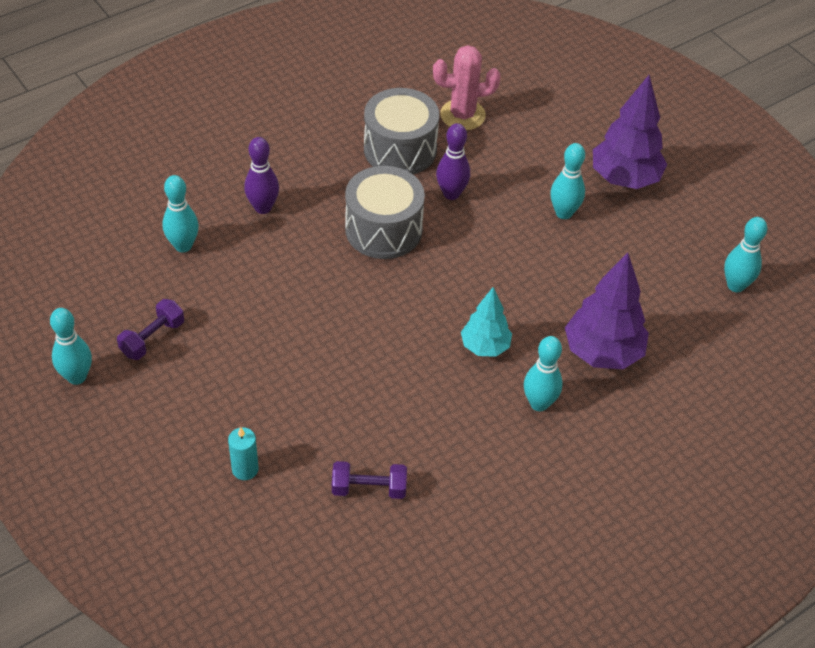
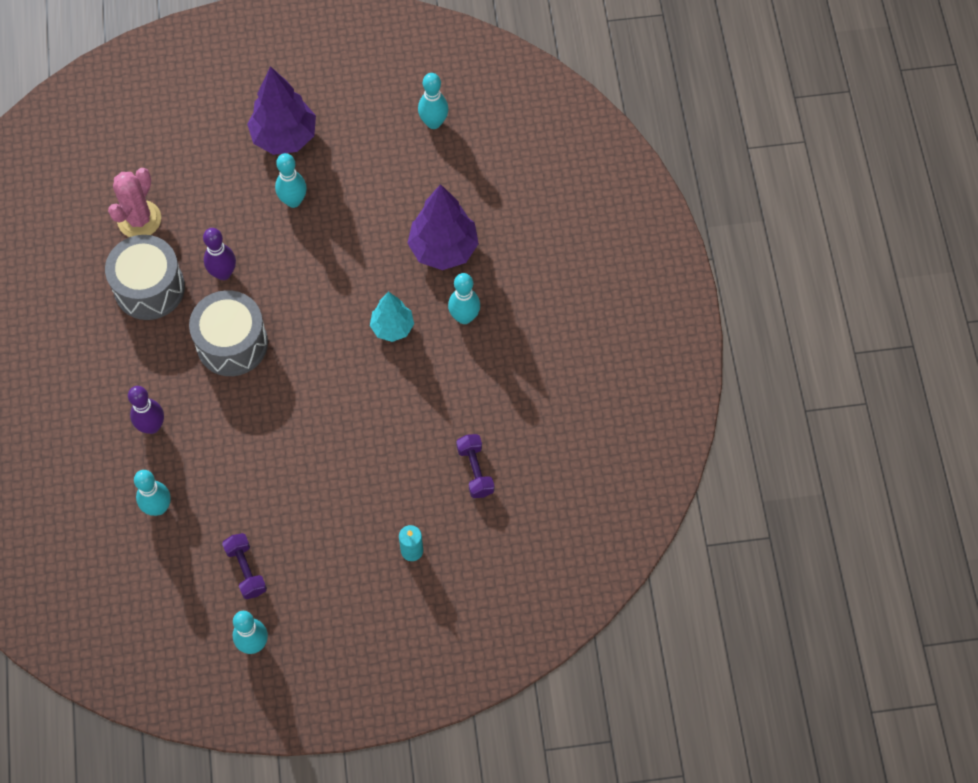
camera: 60 degrees left, 15 degrees up
(369, 488) = (475, 471): purple dumbbell -> purple dumbbell turned 45 degrees counterclockwise

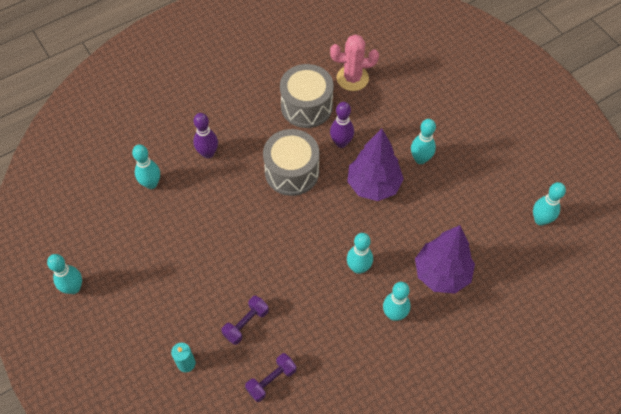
camera: 65 degrees right, 5 degrees down
(246, 570) = (127, 258): purple dumbbell -> purple dumbbell (246, 323)
(284, 137) = (465, 131): purple tree -> purple tree (373, 185)
(392, 327) = (358, 268): turquoise tree -> turquoise bowling pin

